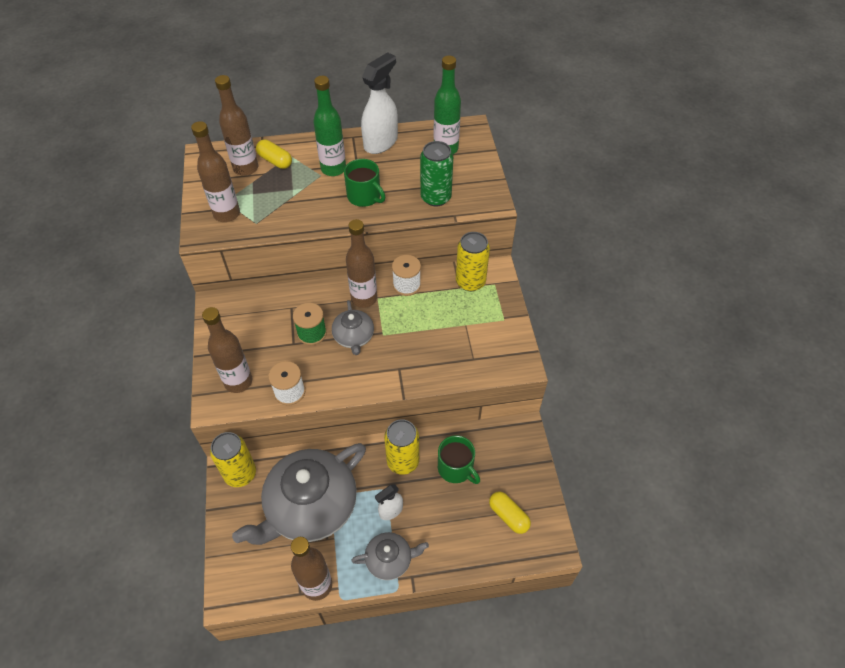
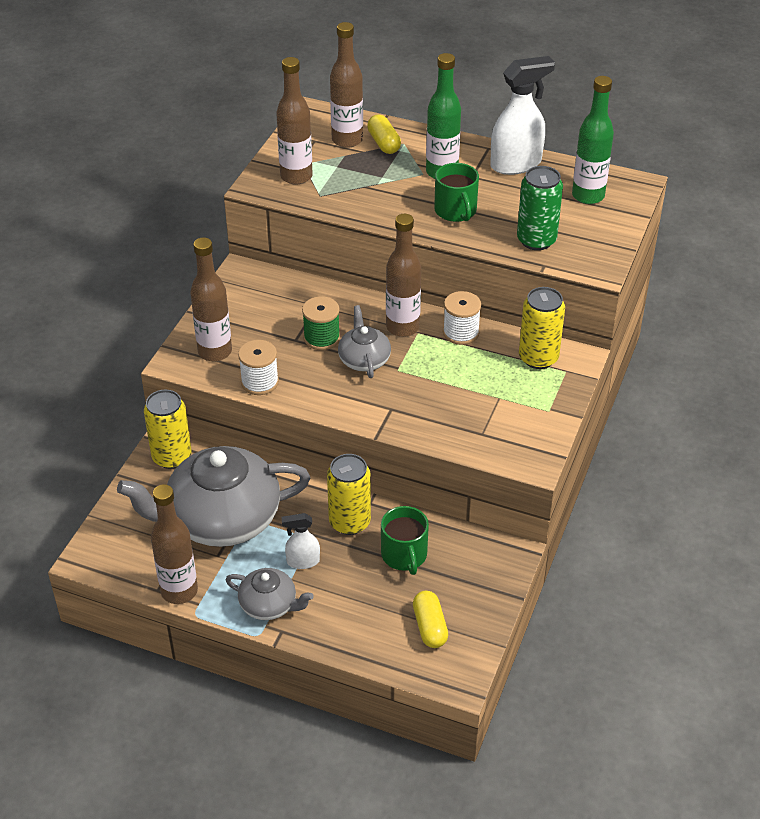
camera: 30 degrees right, 10 degrees down
(354, 337) = (364, 359): grey teapot -> grey teapot turned 150 degrees clockwise

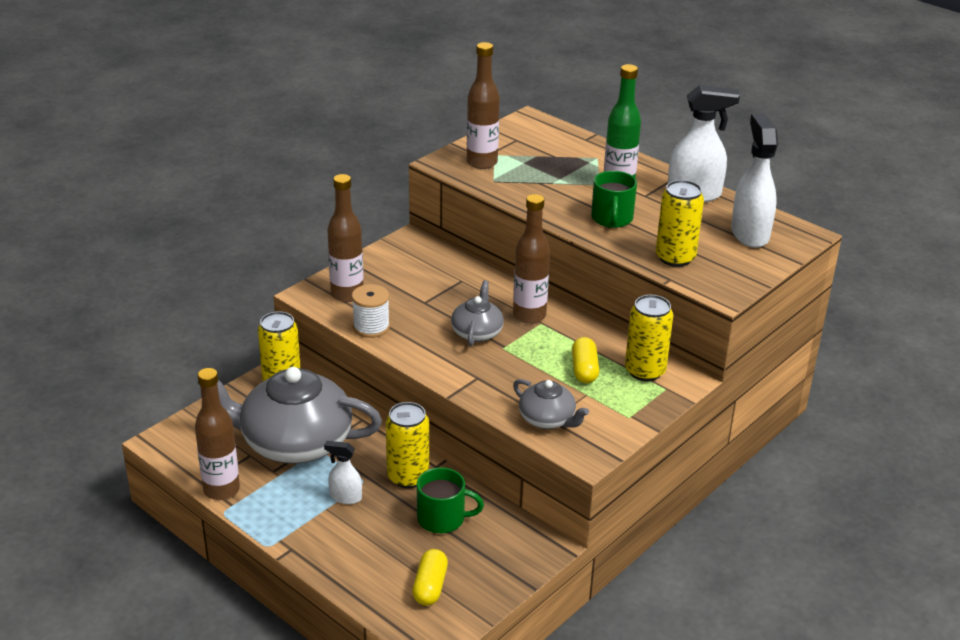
camera: 20 degrees right, 10 degrees down
(269, 605) = (293, 524): grey teapot -> grey teapot (548, 419)
(321, 338) = (449, 306): green spool -> none
(347, 140) = (546, 145): brown bottle -> none
(384, 143) = (578, 154): yellow capsule -> yellow capsule (584, 370)
(404, 555) = (442, 518): green mug -> green mug turned 90 degrees counterclockwise
(461, 333) = (582, 333): white spool -> none
(536, 240) = (675, 258): green can -> yellow can
(588, 196) = (749, 234): green bottle -> white spray bottle

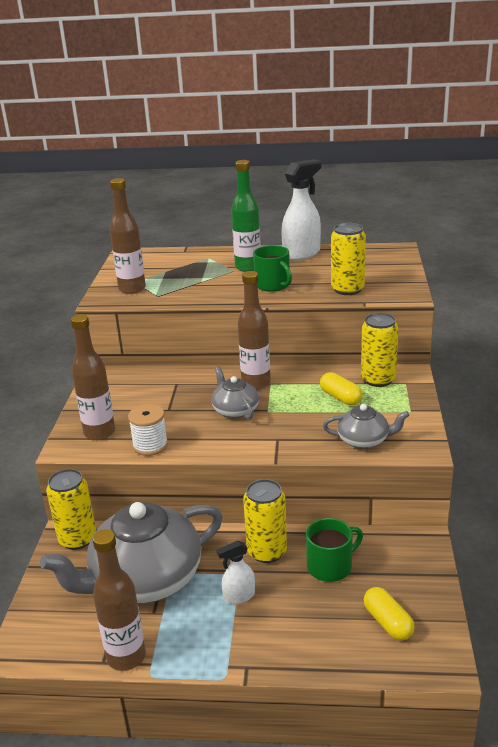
camera: 35 degrees left, 5 degrees down
(749, 234) = (367, 260): white spray bottle -> none

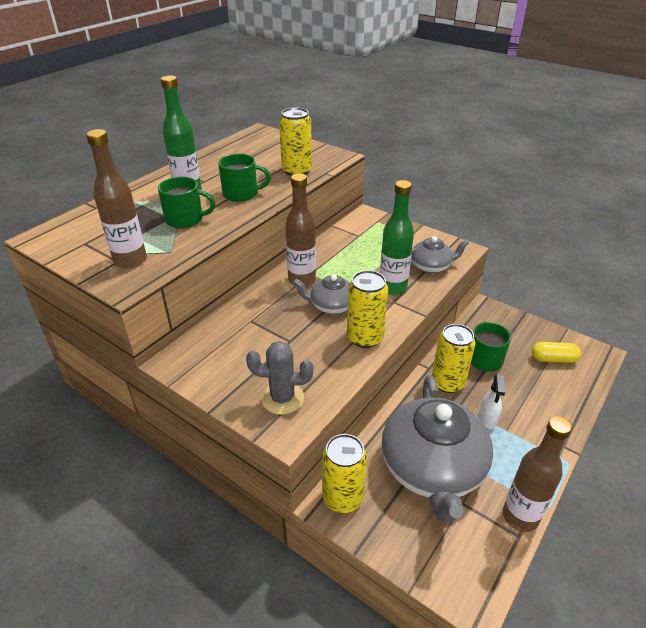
camera: 60 degrees left, 10 degrees up
(99, 432) = (282, 398): brown bottle -> grey cactus
(150, 445) = (337, 372): white spool -> none
(206, 283) = (185, 219): none -> green mug
(298, 431) = (392, 288): none -> green bottle
(302, 254) = (203, 163): white spray bottle -> none
(340, 397) = (367, 252): yellow capsule -> none
(364, 440) = (431, 266): grey teapot -> grey teapot turned 45 degrees clockwise
(378, 380) = (360, 229): yellow can -> yellow can (365, 338)

